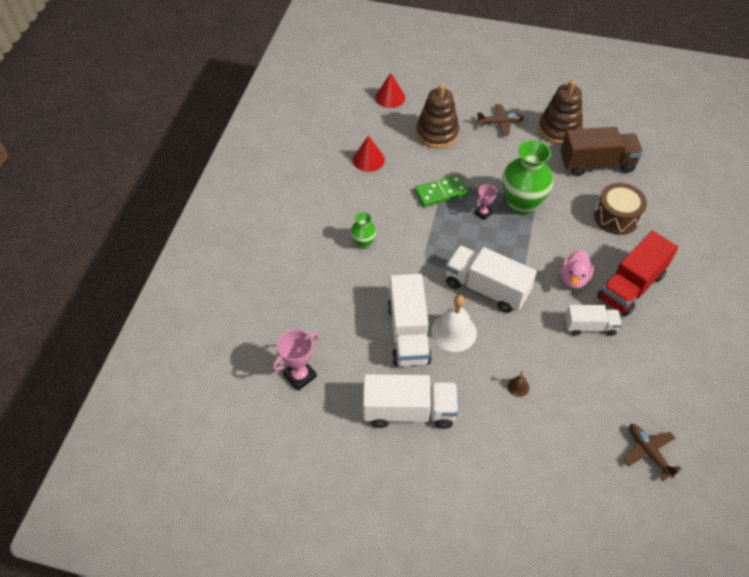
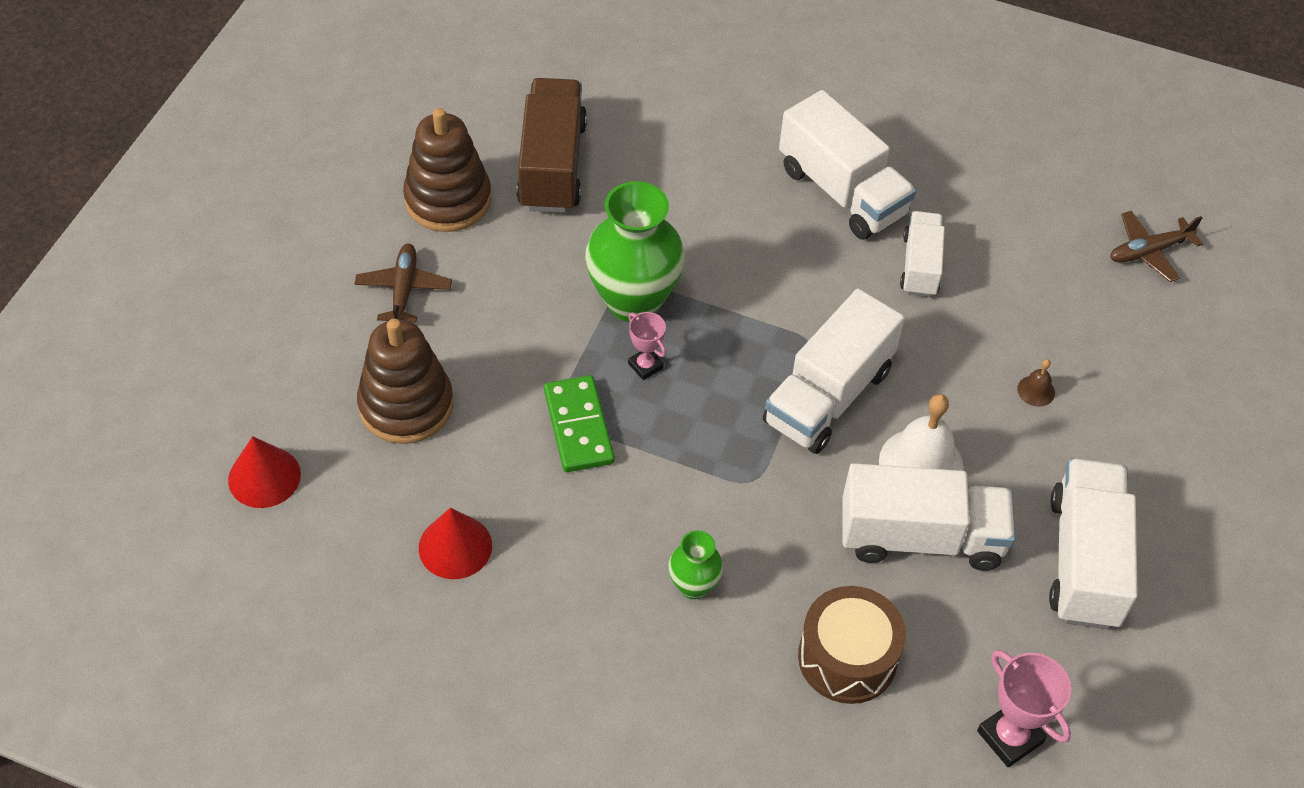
camera: 85 degrees left, 0 degrees up
(574, 279) = (818, 263): pink duck -> none
(616, 217) = (687, 171): brown drum -> brown drum (847, 657)
(631, 286) = (842, 191): red truck -> white truck

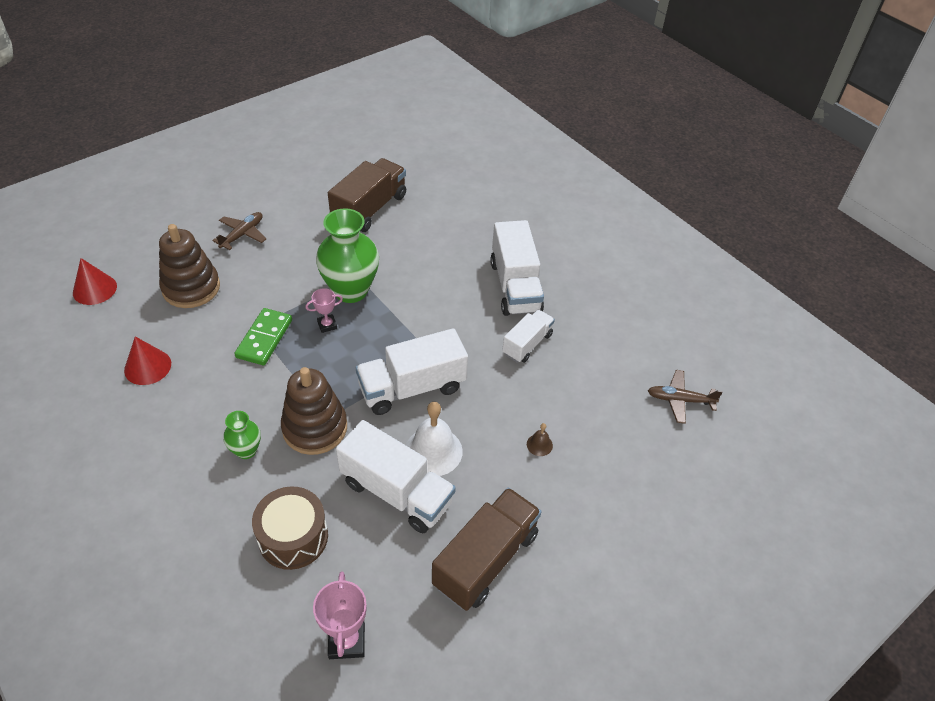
camera: 30 degrees right, 5 degrees down
(448, 199) = (303, 203): brown stacking toy -> brown stacking toy (315, 428)
(645, 366) = (327, 325): pink trophy -> pink trophy turned 75 degrees clockwise
(1084, 560) = (485, 559): white truck -> brown truck

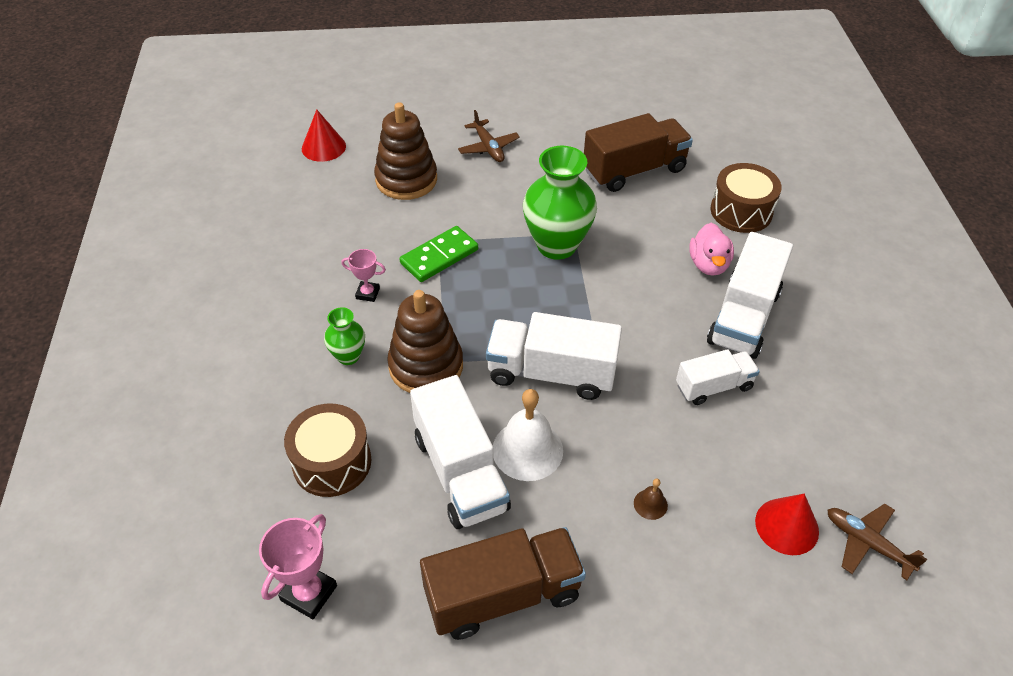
camera: 35 degrees right, 0 degrees up
(147, 367) = (318, 236): red cone -> red cone (787, 526)
(242, 234) = (488, 147): brown plane -> brown plane turned 90 degrees clockwise
(327, 325) = (508, 270): pink trophy -> pink trophy (367, 293)
(465, 210) = (741, 211): none -> brown drum
(468, 259) = (708, 264): none -> pink duck

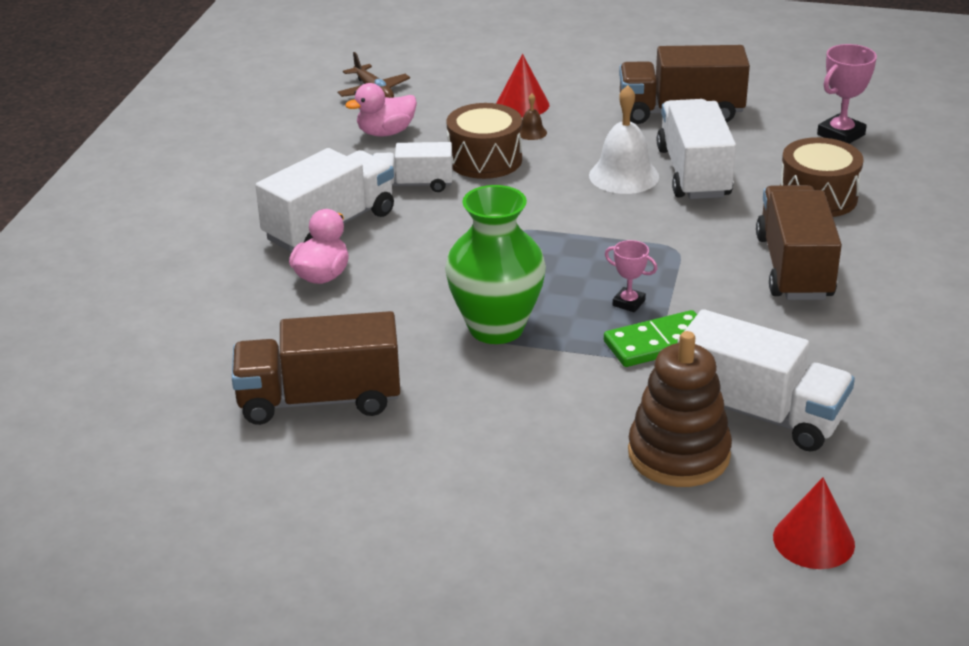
camera: 160 degrees left, 15 degrees down
(348, 356) = (794, 268): green vase -> brown truck
(367, 293) = (763, 320): pink trophy -> pink trophy (628, 303)
(426, 366) = (706, 246): brown stacking toy -> none
(488, 147) = (524, 481): brown plane -> none
(551, 373) = (572, 219): white truck -> white truck (759, 413)
(741, 211) = (223, 321): brown drum -> brown drum (485, 160)
(787, 526) = (428, 107): red cone -> red cone (522, 104)
(795, 463) = (385, 133): none -> pink duck

